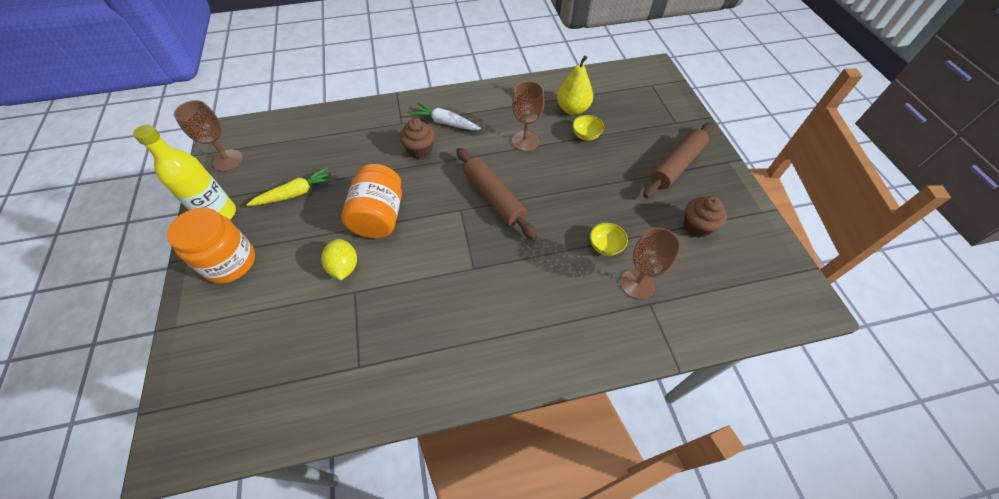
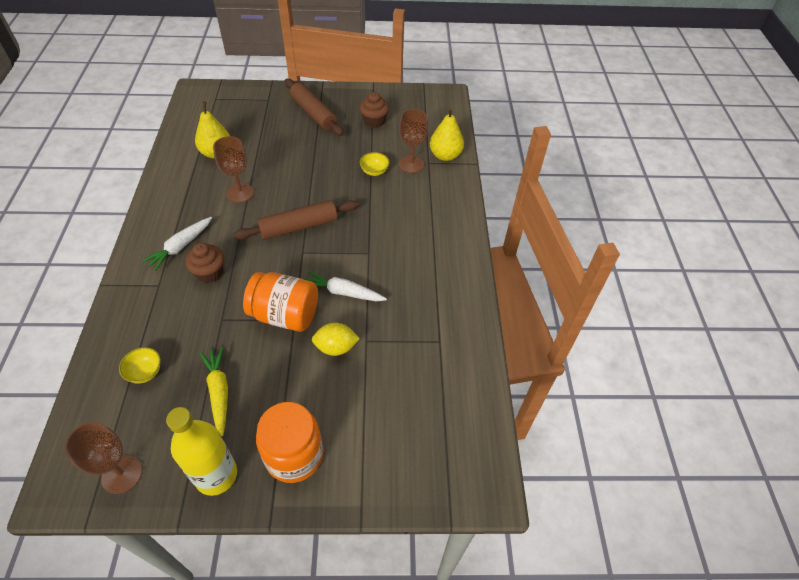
camera: 80 degrees left, 5 degrees down
(413, 257) = (343, 292): none -> white carrot
(586, 135) = (254, 153): yellow bowl -> yellow bowl (145, 372)
(674, 322) = (445, 155): none -> yellow pear

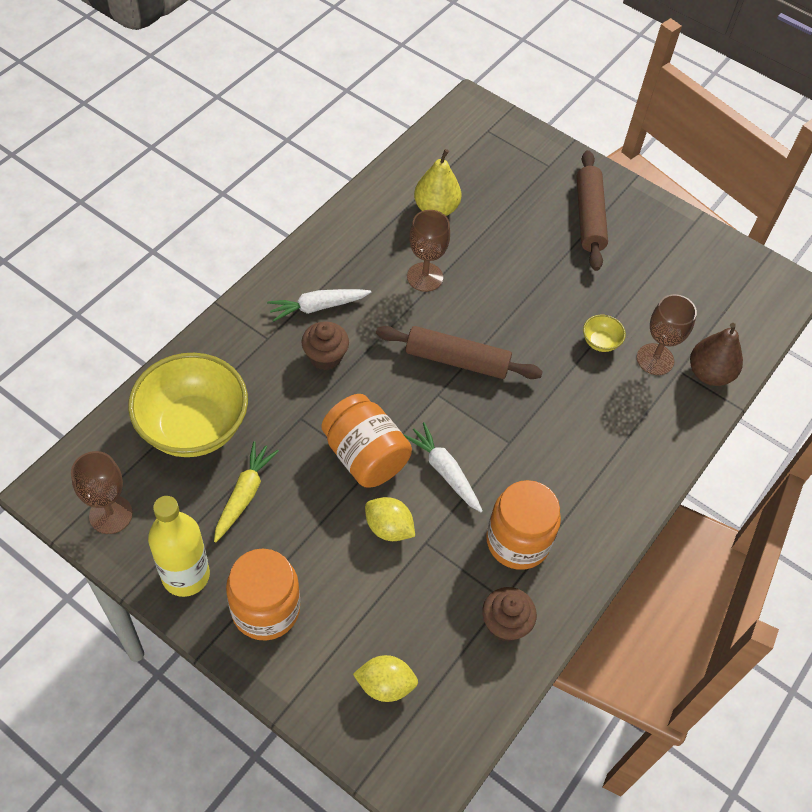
camera: 35 degrees right, 5 degrees up
(145, 372) = (193, 427): yellow bowl -> yellow bowl, size x2.50
(374, 121) = (656, 271): brown cupcake -> brown cupcake (505, 624)
(413, 444) = (385, 685): none -> yellow lemon
(420, 303) = (517, 541): none -> orange jar
(445, 155) = (709, 373): yellow pear -> brown pear

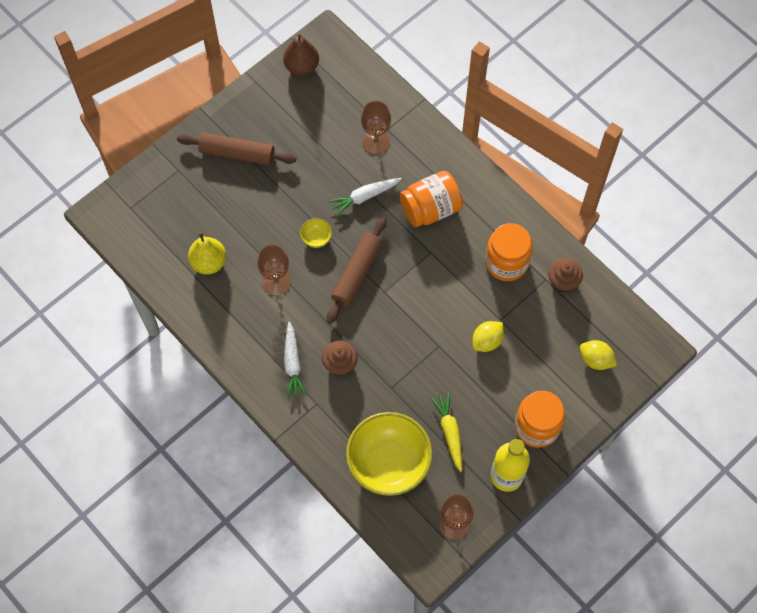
camera: 75 degrees left, 10 degrees up
(244, 495) = (449, 432): yellow carrot -> yellow carrot turned 45 degrees clockwise
(365, 456) = (429, 348): orange jar -> orange jar (430, 209)
(385, 685) = (595, 360): yellow lemon -> yellow lemon turned 75 degrees counterclockwise
(444, 471) = (448, 298): white carrot -> white carrot (365, 197)
(600, 342) = (355, 174): yellow bowl -> yellow bowl (316, 238)
(709, 373) = (393, 111): brown pear -> brown pear (301, 67)

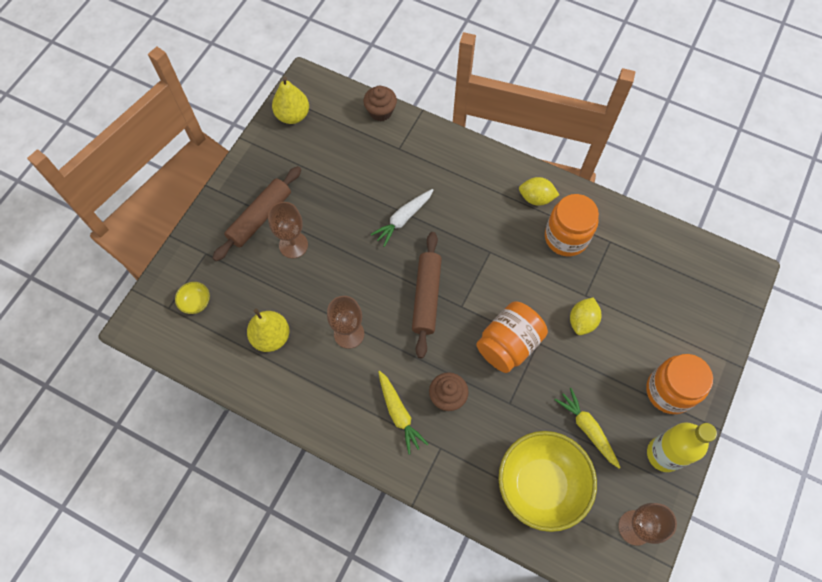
camera: 20 degrees left, 0 degrees up
(237, 153) = (260, 217): brown rolling pin -> brown rolling pin turned 45 degrees counterclockwise
(293, 363) = (399, 413): white carrot -> yellow carrot
(301, 67) = (293, 115): brown pear -> yellow pear
(316, 238) = (372, 275): yellow bowl -> yellow bowl (196, 302)
(376, 142) = (393, 164): brown goblet -> brown goblet (293, 245)
(430, 209) = (472, 210): orange jar -> orange jar (508, 344)
(563, 282) = (627, 238): brown cupcake -> brown cupcake (380, 112)
(595, 360) = (693, 303): yellow lemon -> yellow lemon (536, 198)

